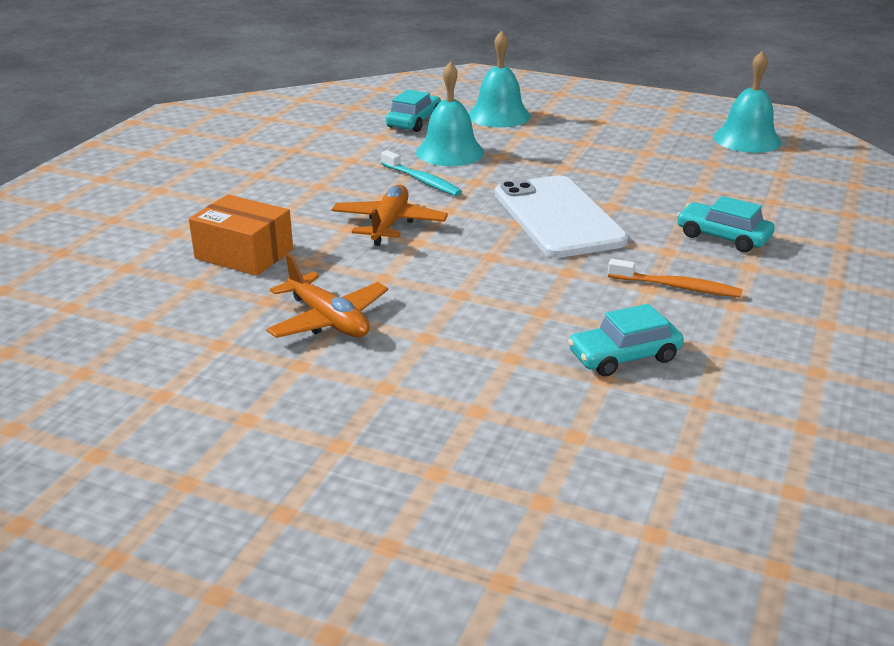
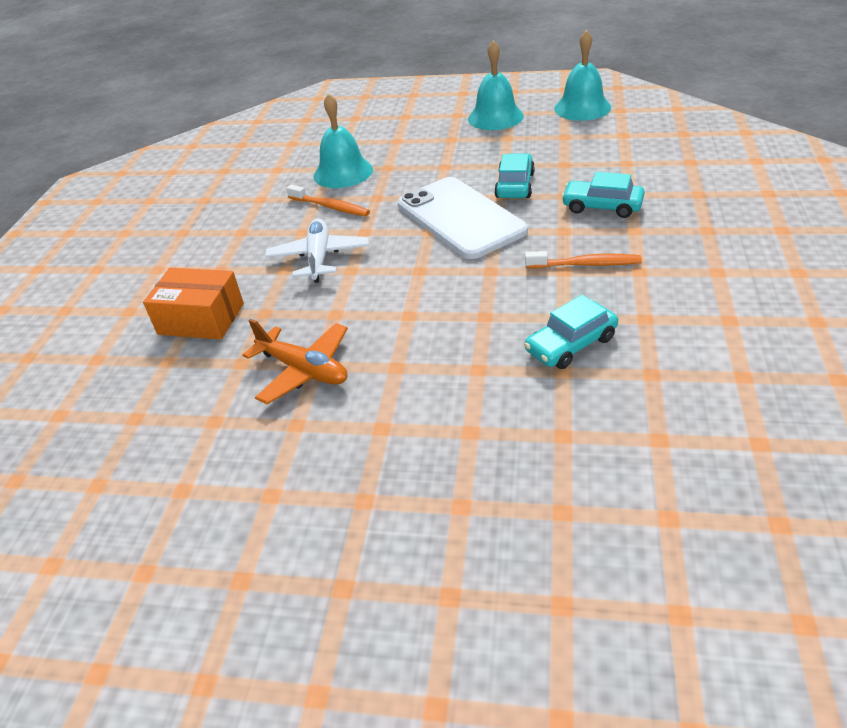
camera: 10 degrees left, 10 degrees up
(389, 224) = (319, 258): orange plane -> white plane
(414, 121) = (300, 148): turquoise car -> turquoise car (514, 185)
(422, 181) = (330, 207): turquoise toothbrush -> orange toothbrush
(499, 115) = (370, 127): turquoise bell -> turquoise bell (495, 117)

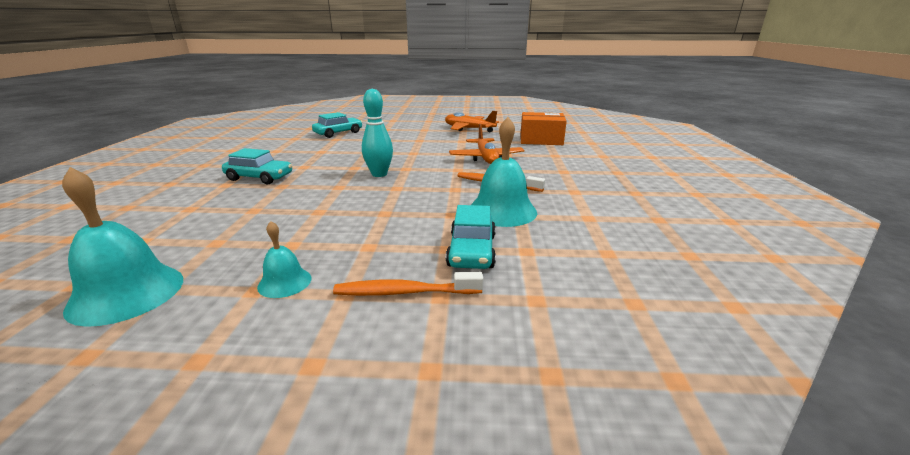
camera: 170 degrees right, 15 degrees down
(319, 258) = (486, 158): white plane -> orange plane
(460, 218) = (379, 174): white phone -> turquoise bowling pin
(495, 117) = (284, 282): turquoise bell -> turquoise bell, size x0.54
(514, 185) = (320, 193): turquoise car -> turquoise car (472, 251)
(585, 264) = (305, 153): orange toothbrush -> orange toothbrush (404, 292)

